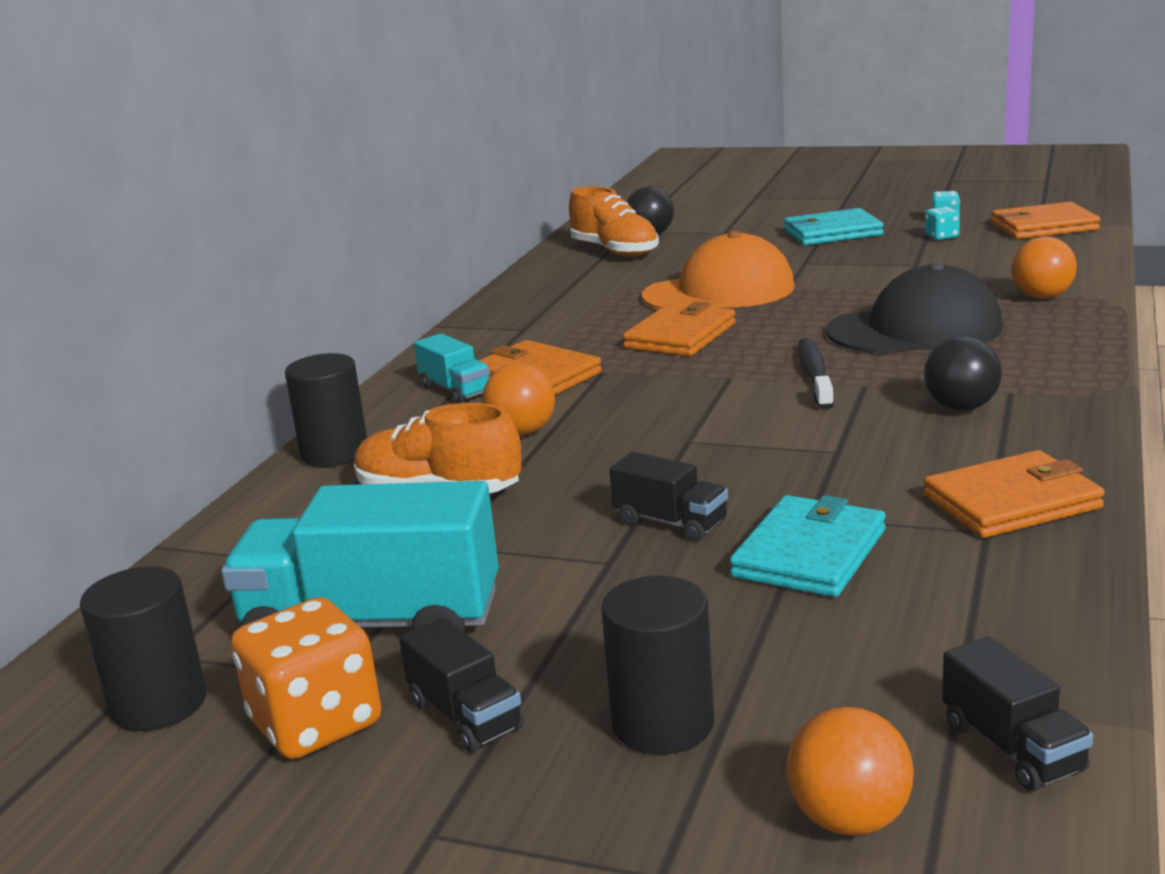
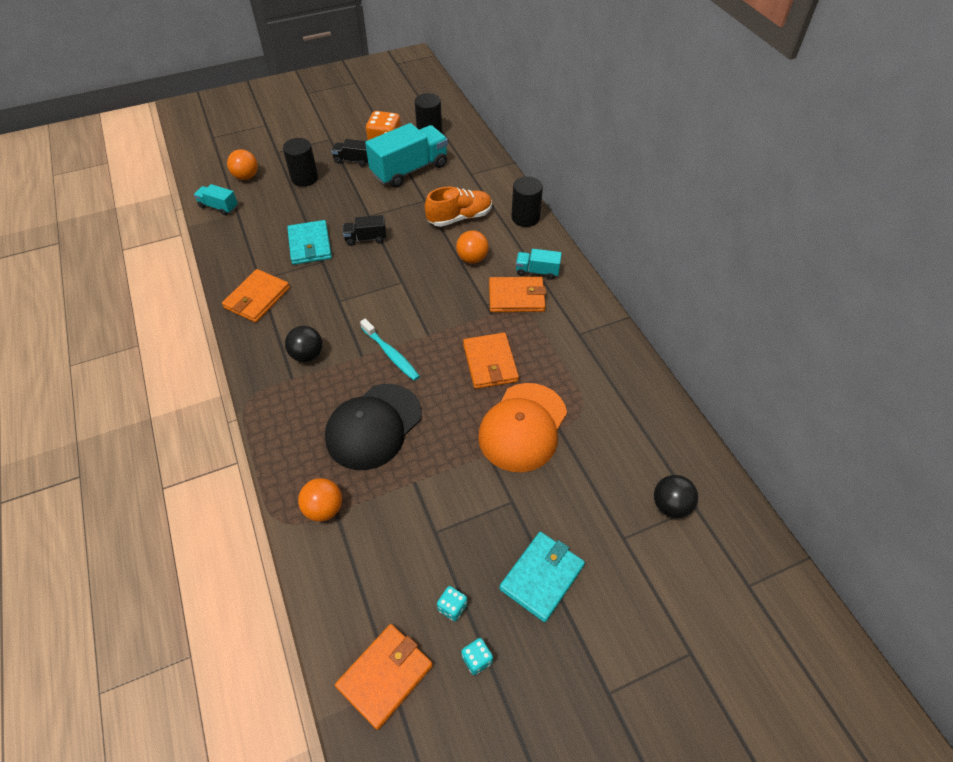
camera: 135 degrees right, 30 degrees up
(615, 251) = (658, 461): orange shoe -> none
(814, 375) = (391, 354): black toothbrush -> turquoise toothbrush
(1012, 747) = (218, 207): black truck -> turquoise truck

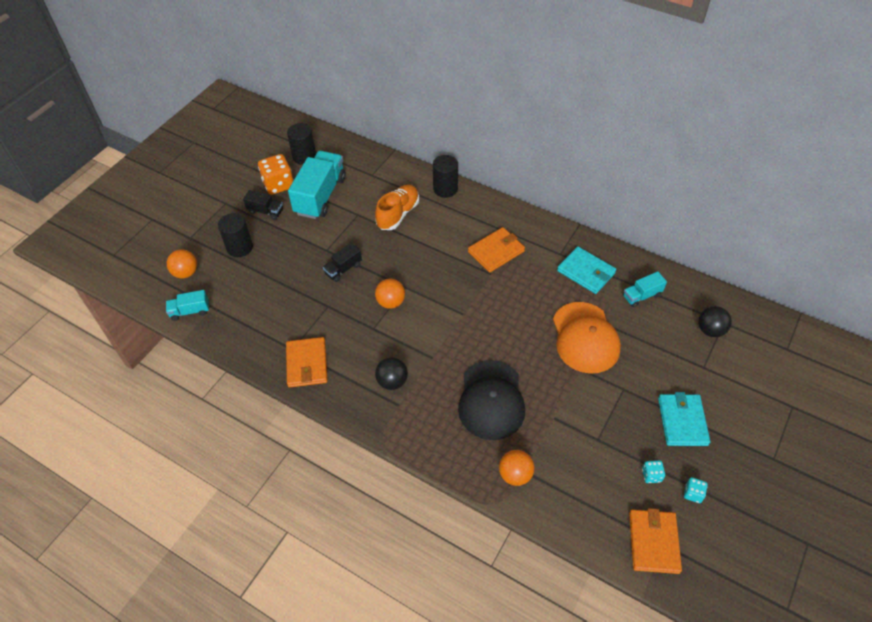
camera: 35 degrees left, 0 degrees up
(310, 245) = (304, 299): turquoise wallet -> turquoise wallet (586, 272)
(353, 160) = (265, 211): black truck -> black truck turned 135 degrees counterclockwise
(391, 354) = (451, 343): turquoise toothbrush -> none
(472, 258) = (438, 240): orange ball -> orange ball (391, 302)
(490, 363) = (524, 308): orange wallet -> none
(537, 271) = (492, 225): turquoise truck -> turquoise truck (642, 296)

